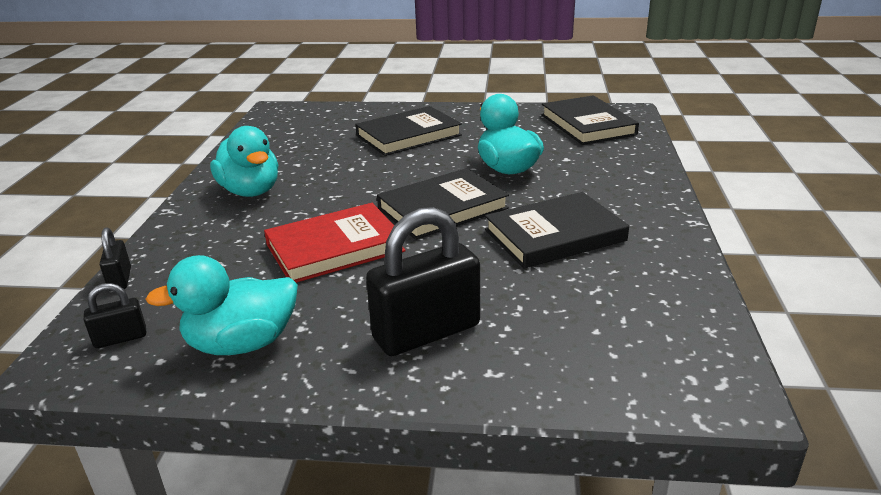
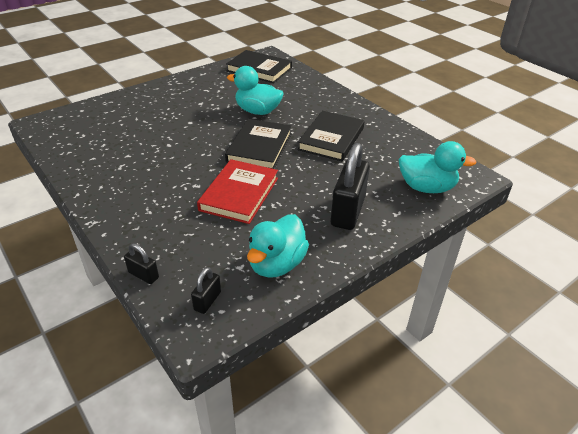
camera: 45 degrees left, 10 degrees up
(250, 191) = (128, 185): turquoise duck -> turquoise duck (426, 187)
(408, 135) = (169, 110): black book -> none

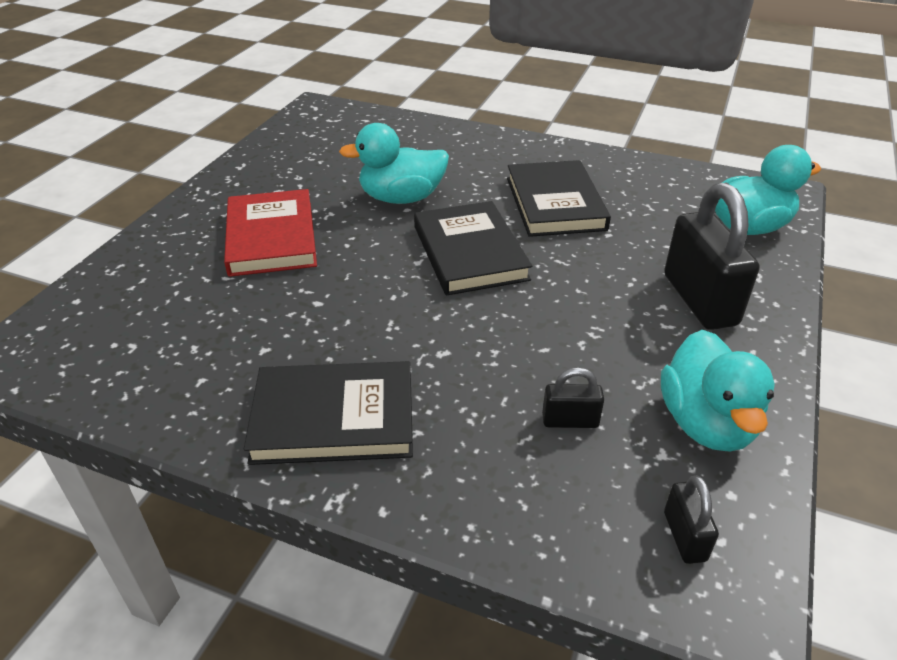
camera: 30 degrees left, 0 degrees up
(143, 275) = (538, 549): black padlock -> black padlock (570, 421)
(239, 194) = (525, 338): red book -> red book (271, 237)
(259, 69) = (329, 133): black book -> black book (334, 417)

